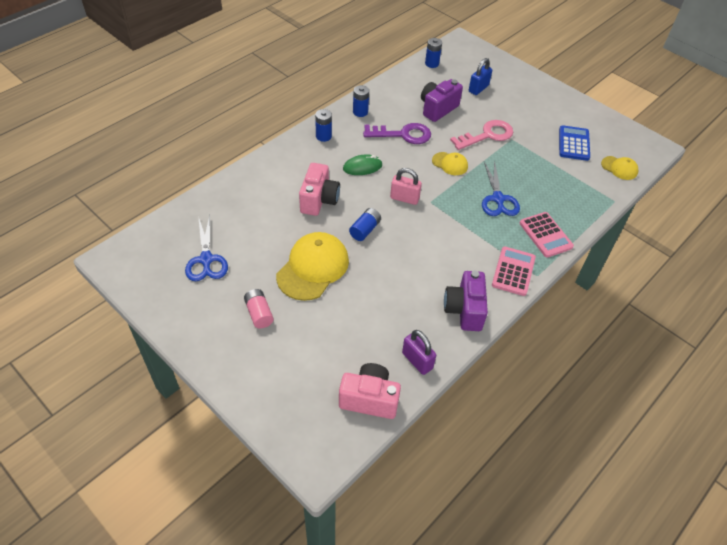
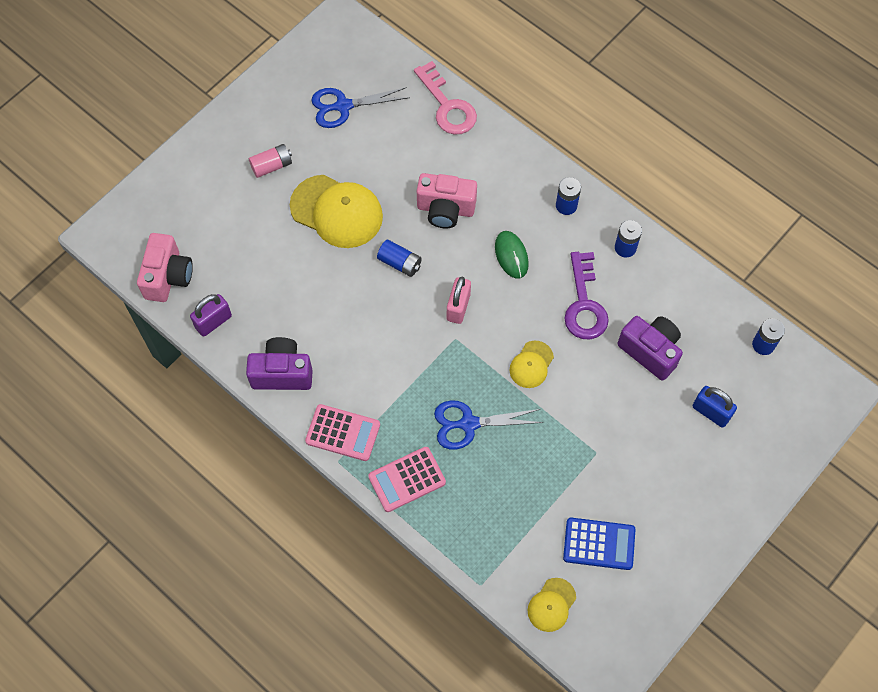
camera: 90 degrees right, 15 degrees up
(487, 135) = (599, 418): pink key -> pink key (447, 106)

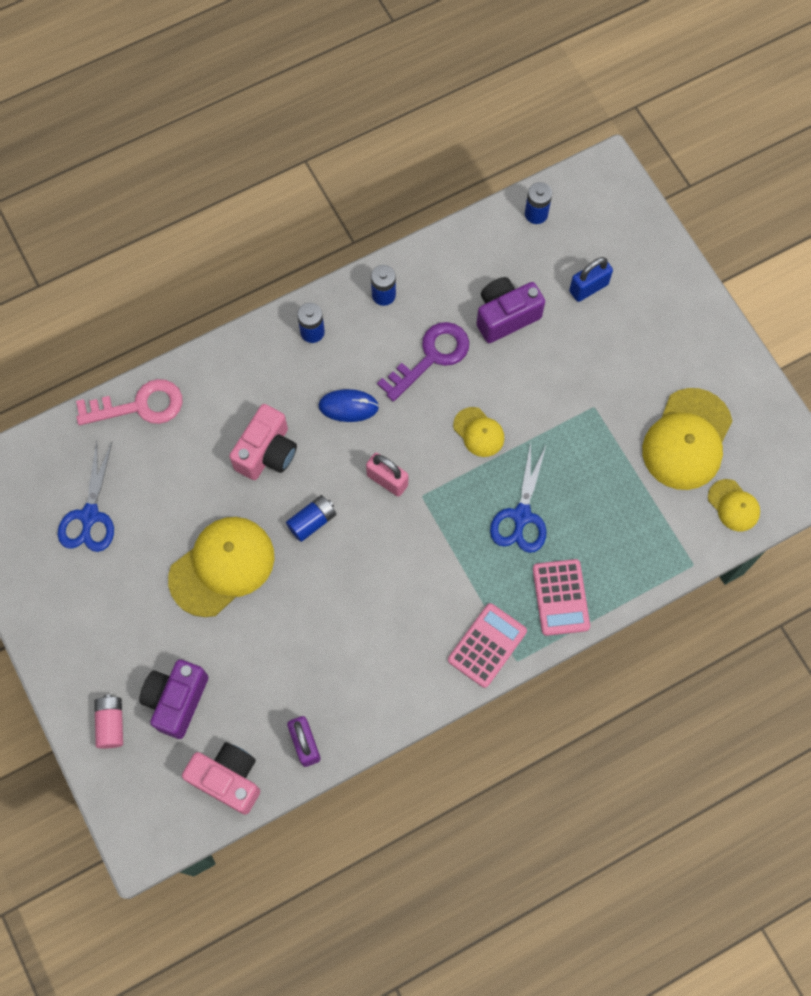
camera: 70 degrees left, 5 degrees up
(272, 166) = (133, 619): pink battery -> pink battery (111, 724)
(282, 373) = (395, 687): purple camera -> purple camera (176, 700)
(511, 255) = (348, 406): green mouse -> blue mouse
(584, 304) = (431, 357): purple key -> purple key turned 60 degrees counterclockwise
(599, 544) = (687, 439): blue calculator -> yellow cap

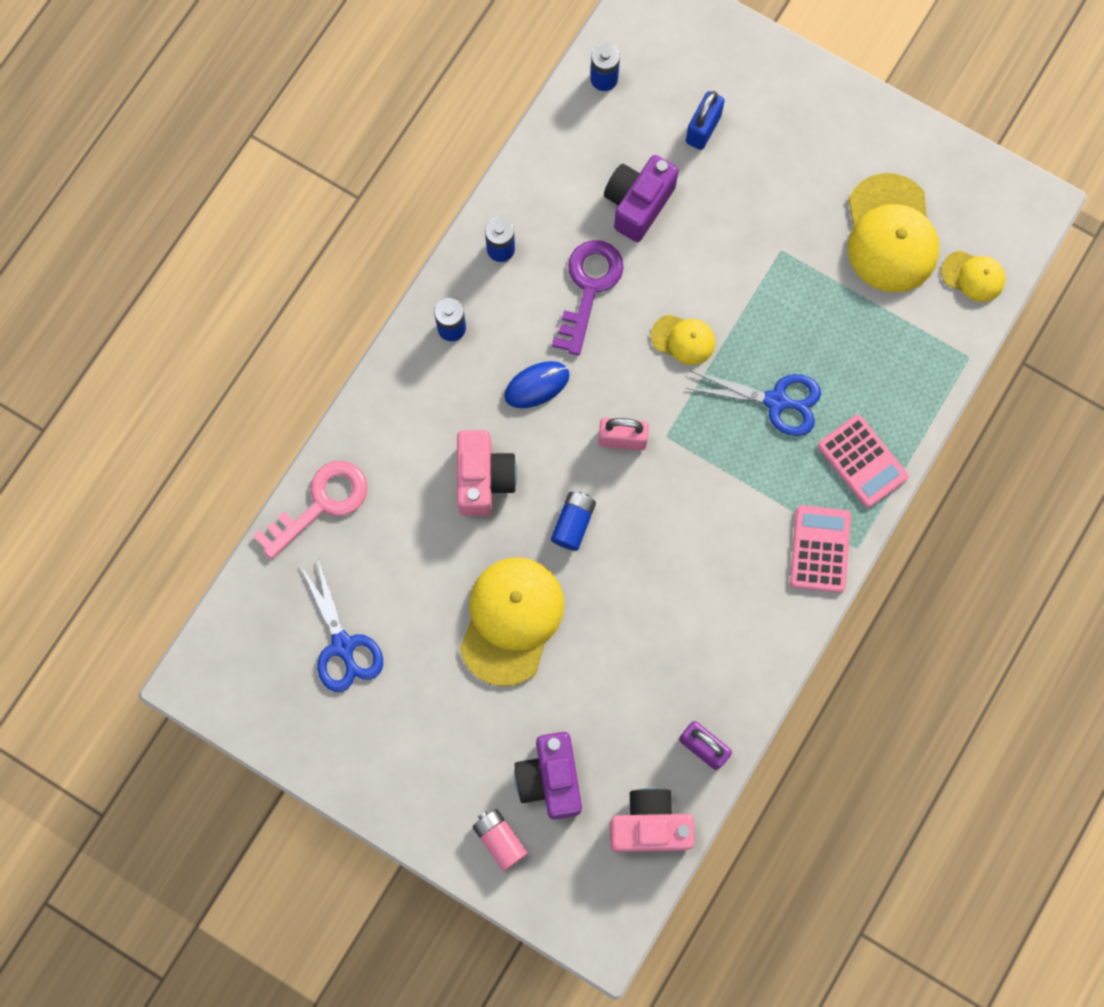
camera: 30 degrees left, 5 degrees up
(521, 516) = (776, 401): blue scissors -> blue scissors turned 60 degrees counterclockwise

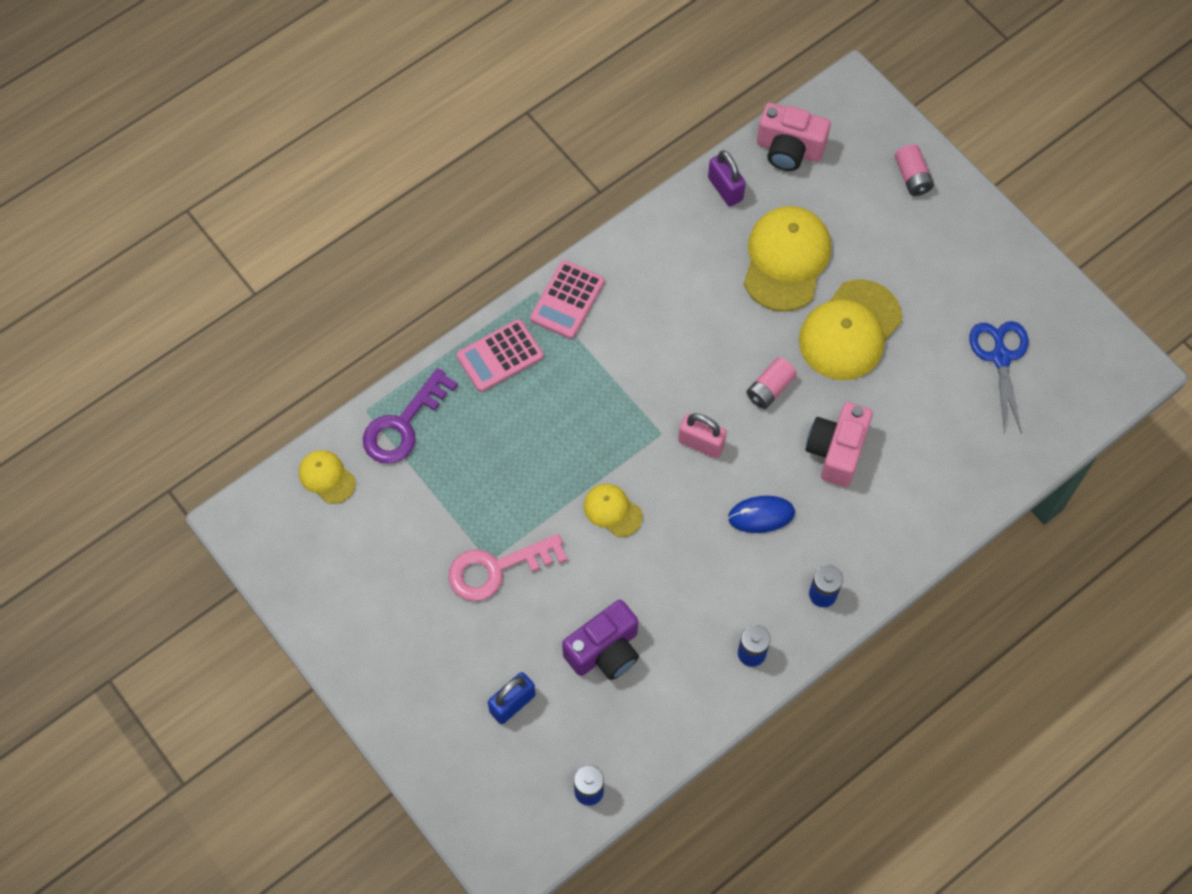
camera: 160 degrees left, 10 degrees down
(321, 504) = (989, 478): pink key -> pink key (497, 569)
(550, 779) = (857, 206): purple camera -> none
(573, 523) = (770, 389): blue battery -> pink battery
(589, 288) = (681, 587): purple key -> purple key (403, 424)
(776, 401) = (552, 430): blue scissors -> none
(862, 461) = (500, 356): pink calculator -> pink calculator turned 105 degrees counterclockwise
(891, 234) = (382, 540): yellow cap -> yellow cap (786, 260)

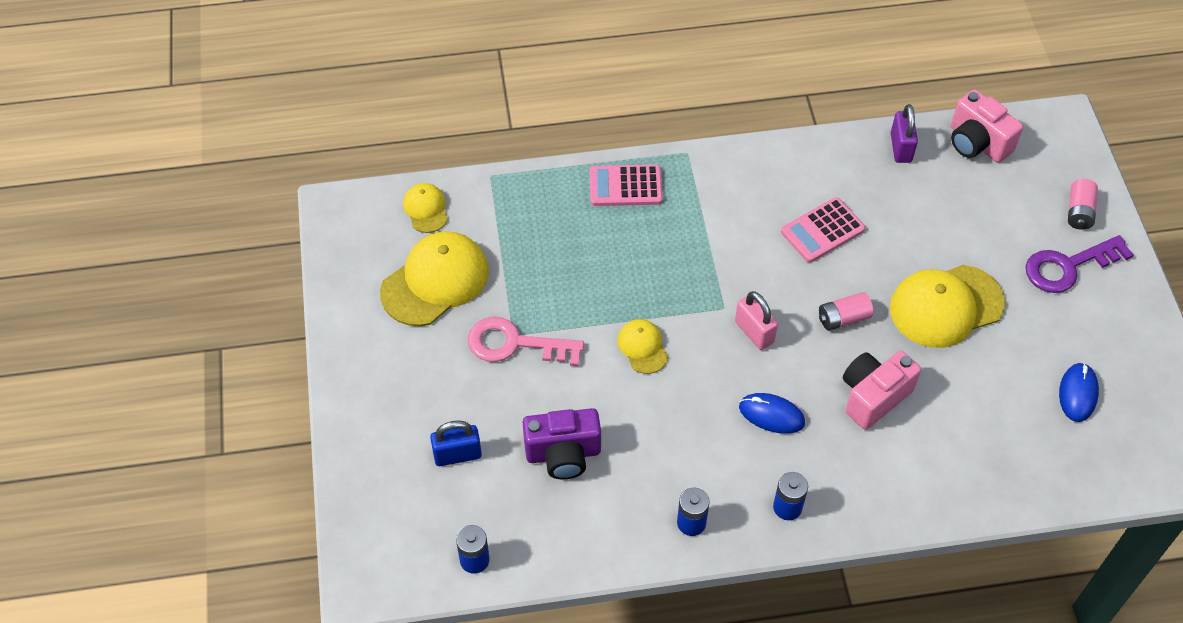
camera: 30 degrees right, 10 degrees down
(403, 424) = (513, 200): purple key -> purple key (1068, 266)
(567, 300) = (709, 171): pink calculator -> pink calculator (822, 231)
(786, 260) = (921, 225): yellow cap -> yellow cap (435, 281)
(1000, 357) = (1077, 393): blue scissors -> blue mouse

